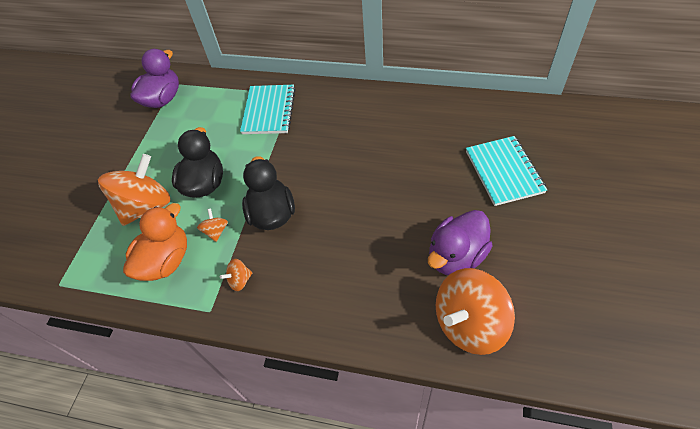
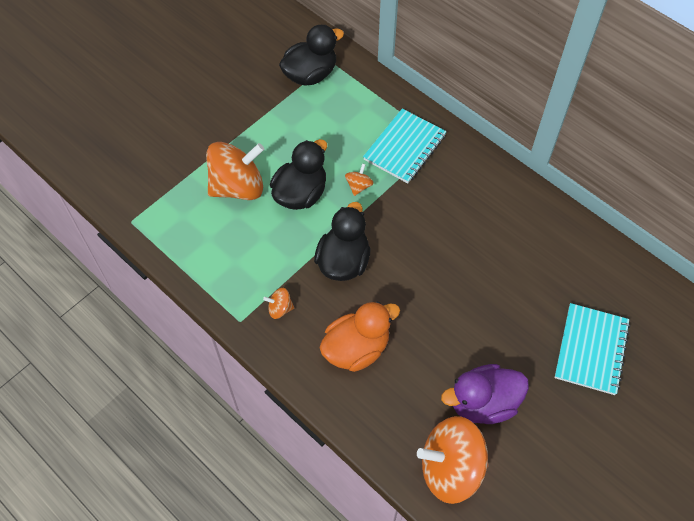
camera: 25 degrees right, 5 degrees up
(163, 99) = (310, 74): purple duck -> black duck
(166, 261) = (228, 252): orange duck -> orange duck (356, 349)
(216, 231) = (285, 249): orange spinning top -> orange spinning top (358, 186)

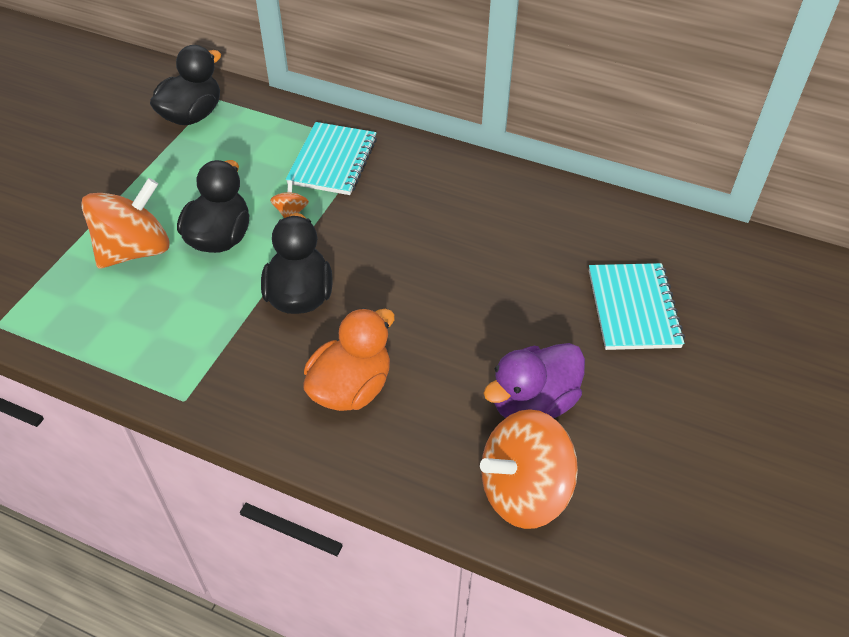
camera: 20 degrees left, 10 degrees down
(280, 309) = (234, 370): orange spinning top -> none

